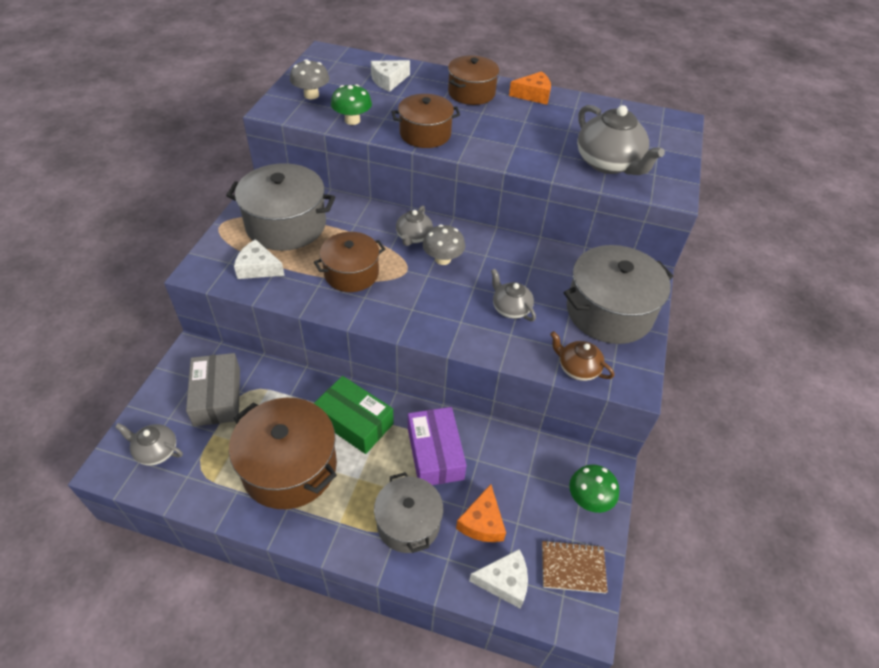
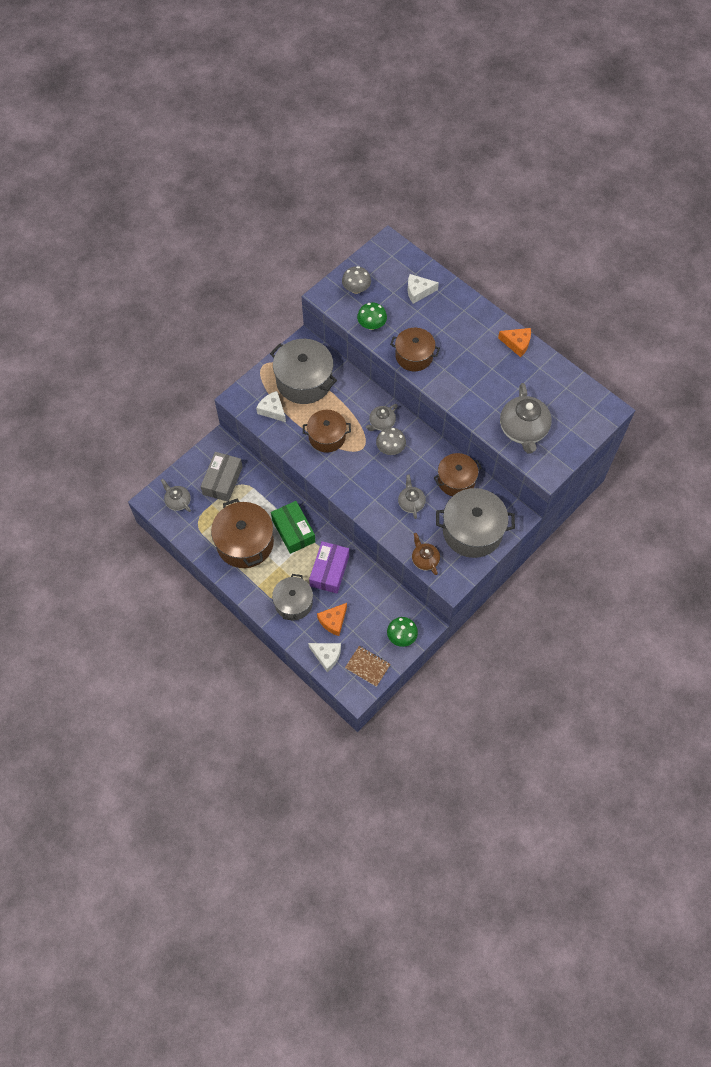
camera: 30 degrees right, 15 degrees up
(471, 93) = (472, 325): brown pot -> brown pot (456, 480)

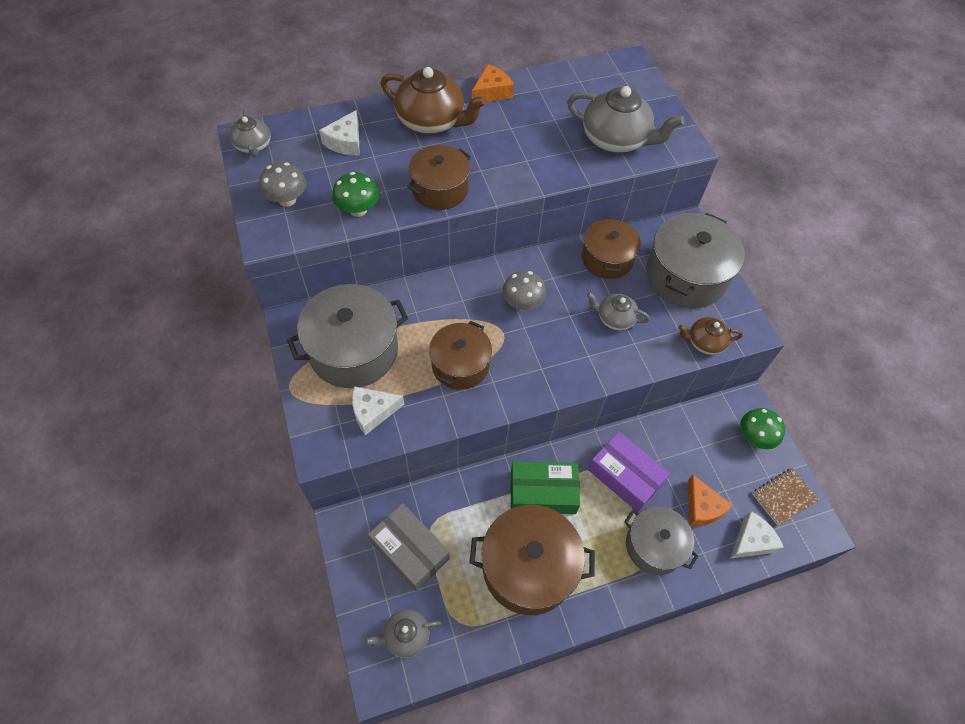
camera: 65 degrees left, 5 degrees down
(381, 423) = (478, 295): grey teapot -> grey teapot (253, 146)
(466, 325) = (432, 122): none -> brown teapot

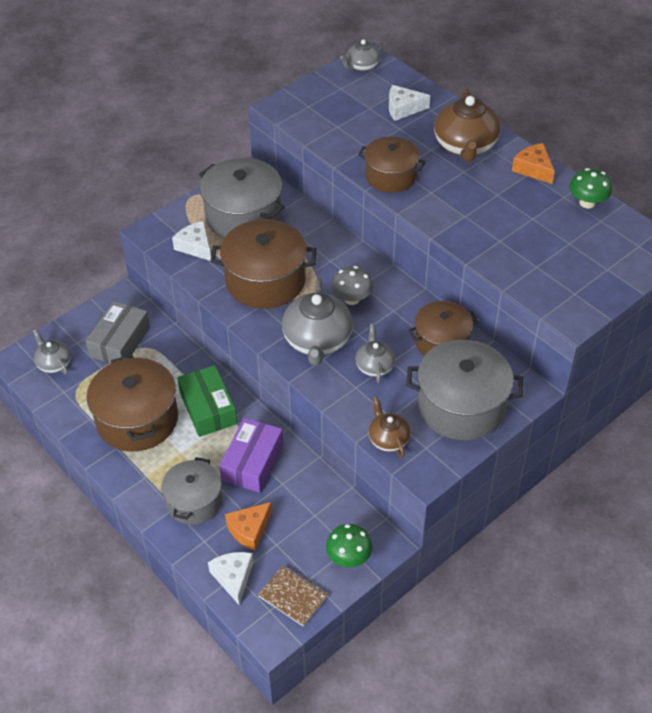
camera: 70 degrees right, 10 degrees down
(287, 200) = (321, 102): grey mushroom -> none
(358, 210) = (337, 140): green mushroom -> green mushroom (587, 203)
(460, 365) = (265, 280): brown pot -> brown pot, size x1.55
(491, 92) = (533, 169): orange cheese -> orange cheese turned 150 degrees counterclockwise
(616, 140) = (538, 266): grey teapot -> grey teapot (317, 341)
(751, 541) = (233, 577): white cheese -> white cheese turned 135 degrees counterclockwise

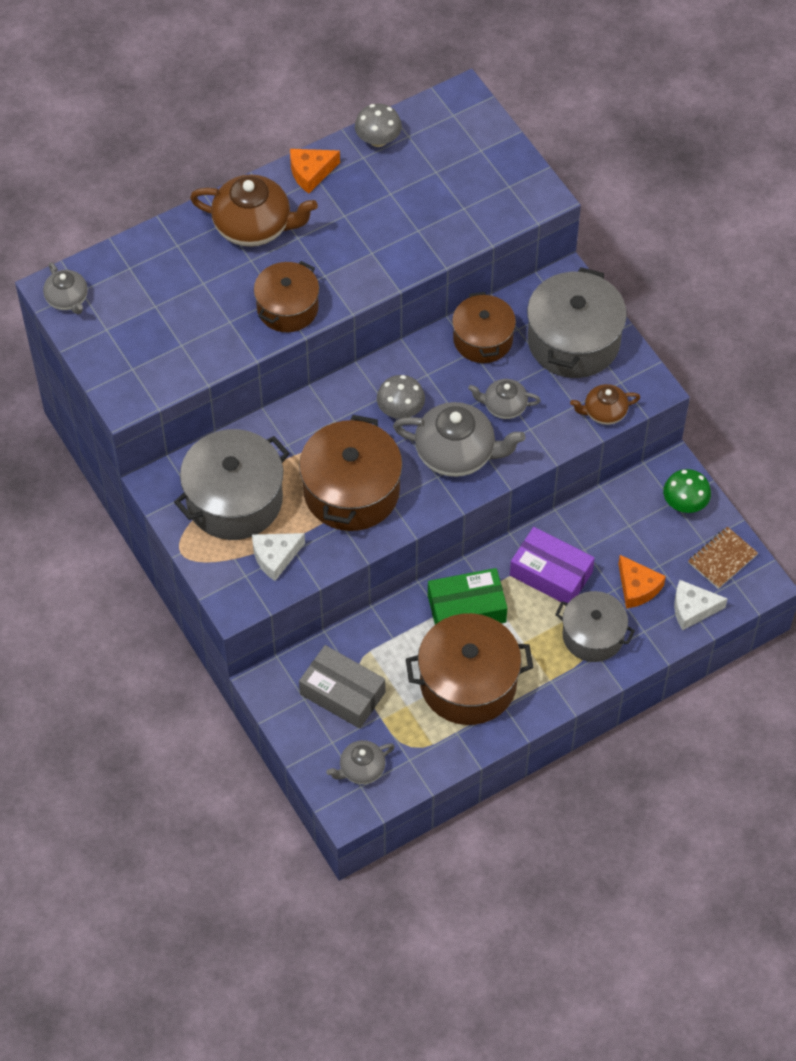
camera: 80 degrees left, 10 degrees up
(403, 108) = (167, 272): white cheese -> none
(587, 203) = (378, 140): green mushroom -> grey mushroom

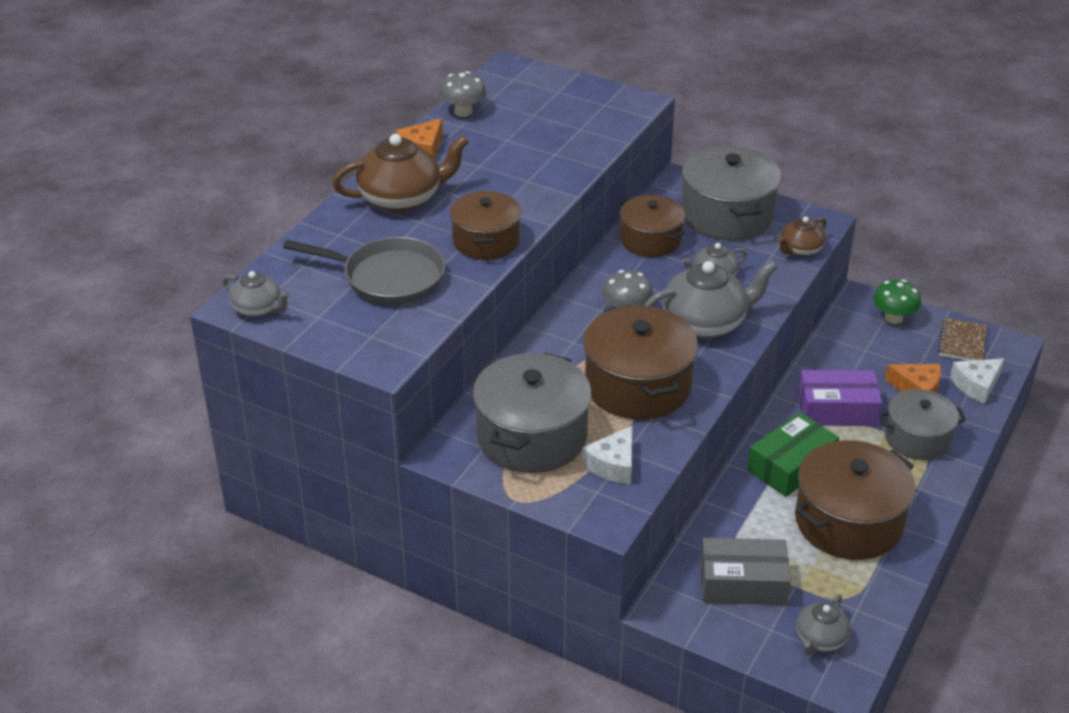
camera: 30 degrees left, 20 degrees down
(184, 312) = (388, 277): none -> grey pan

